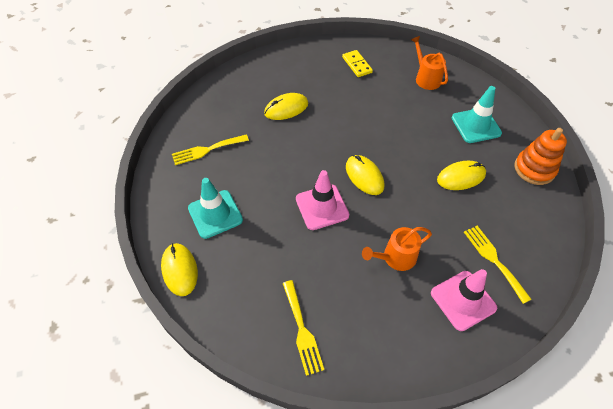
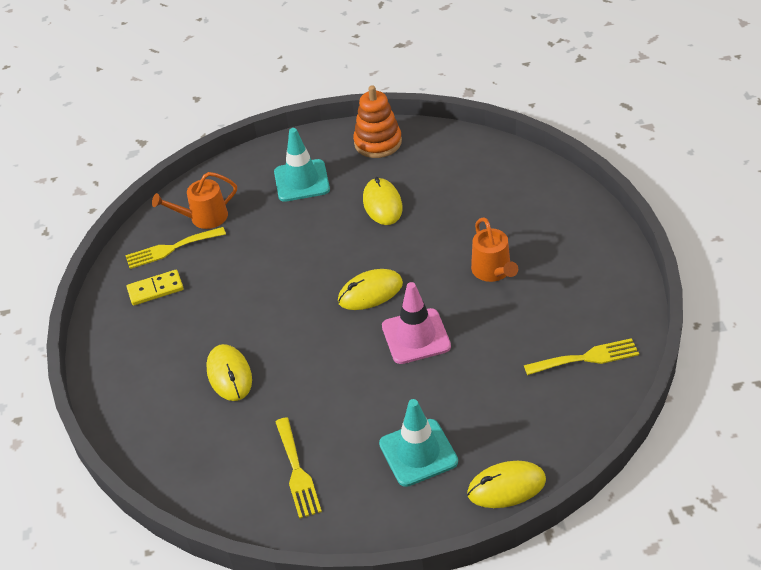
camera: 80 degrees left, 10 degrees down
(463, 300) = (547, 222): pink traffic cone -> none
(494, 260) = (498, 192): yellow fork -> yellow fork (171, 249)

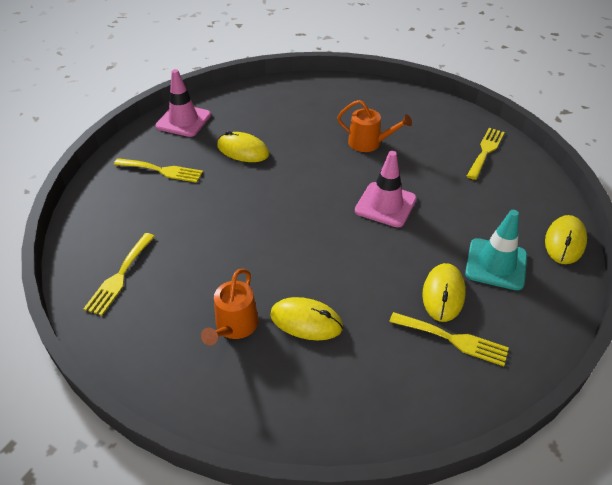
camera: 55 degrees left, 0 degrees up
(155, 289) = (150, 312): yellow domino -> none
(204, 217) = (117, 238): orange watering can -> orange watering can (234, 326)
(301, 181) = (162, 170): turquoise traffic cone -> yellow fork
(370, 292) = (317, 201): yellow mouse -> yellow mouse (443, 294)
(378, 143) = (183, 121): orange stacking toy -> pink traffic cone

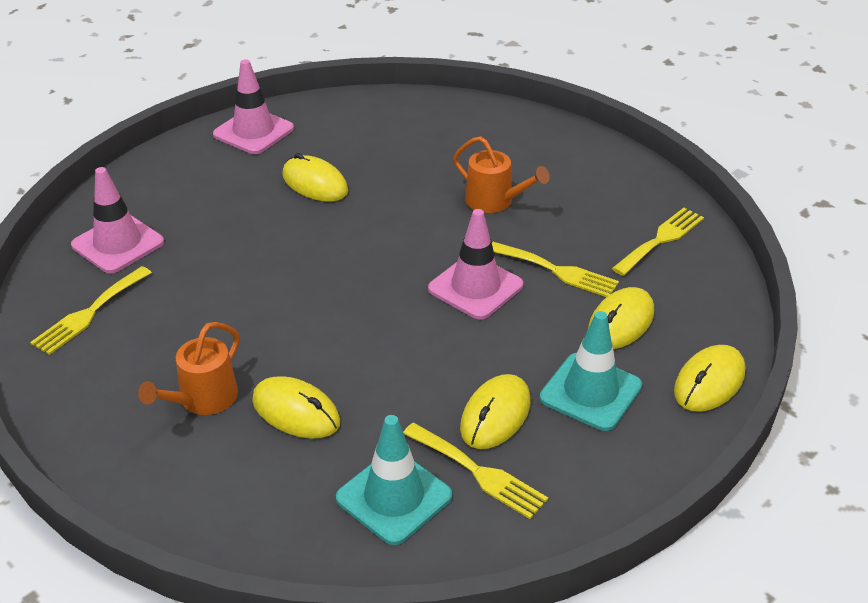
camera: 15 degrees right, 5 degrees down
(119, 219) = (118, 244): none -> pink traffic cone
(162, 170) = (197, 192): yellow fork -> yellow fork (557, 271)
(405, 371) = (394, 497): none -> turquoise traffic cone
(490, 211) = (621, 322): none -> yellow mouse

